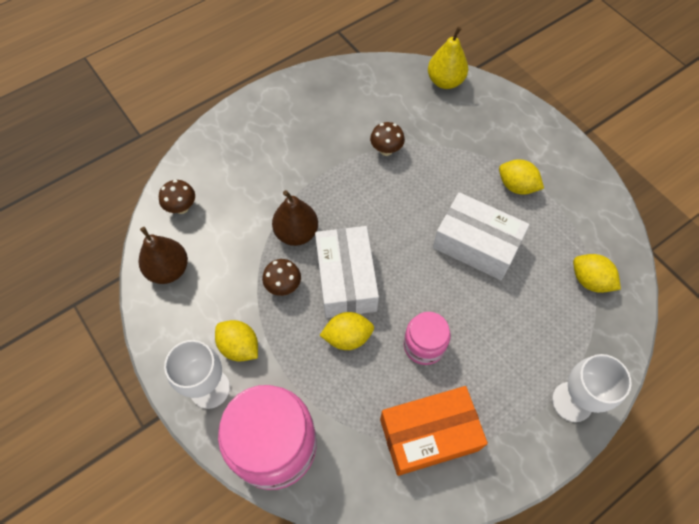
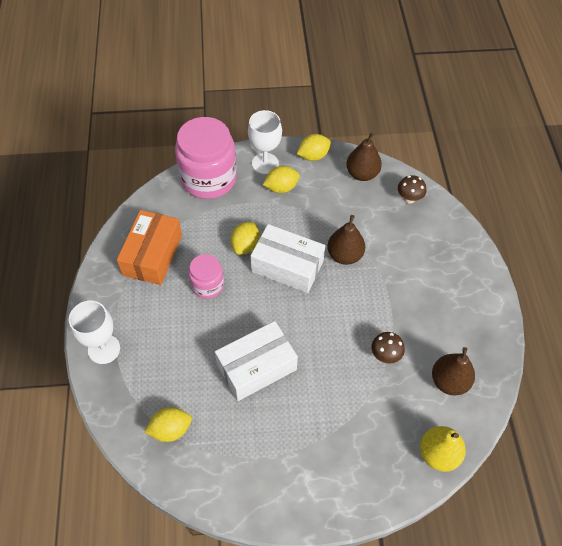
camera: 120 degrees right, 5 degrees down
(283, 286) = (307, 228): brown mushroom -> none
(376, 97) = (449, 381): none -> brown pear
(516, 186) = (287, 436): yellow lemon -> yellow lemon (313, 156)

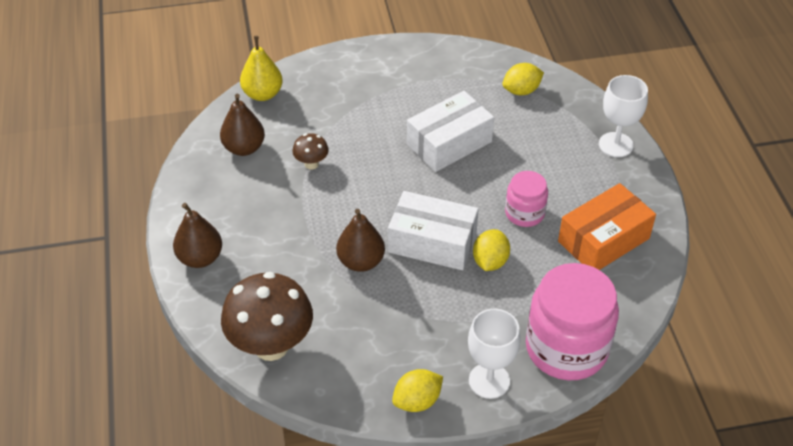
camera: 175 degrees right, 10 degrees down
(152, 255) = (603, 240): orange box -> orange box turned 45 degrees clockwise
(281, 188) = (458, 344): yellow lemon -> none
(362, 174) = (340, 378): brown pear -> brown pear (200, 258)
(409, 199) = (271, 346): brown mushroom -> brown mushroom, size x2.17

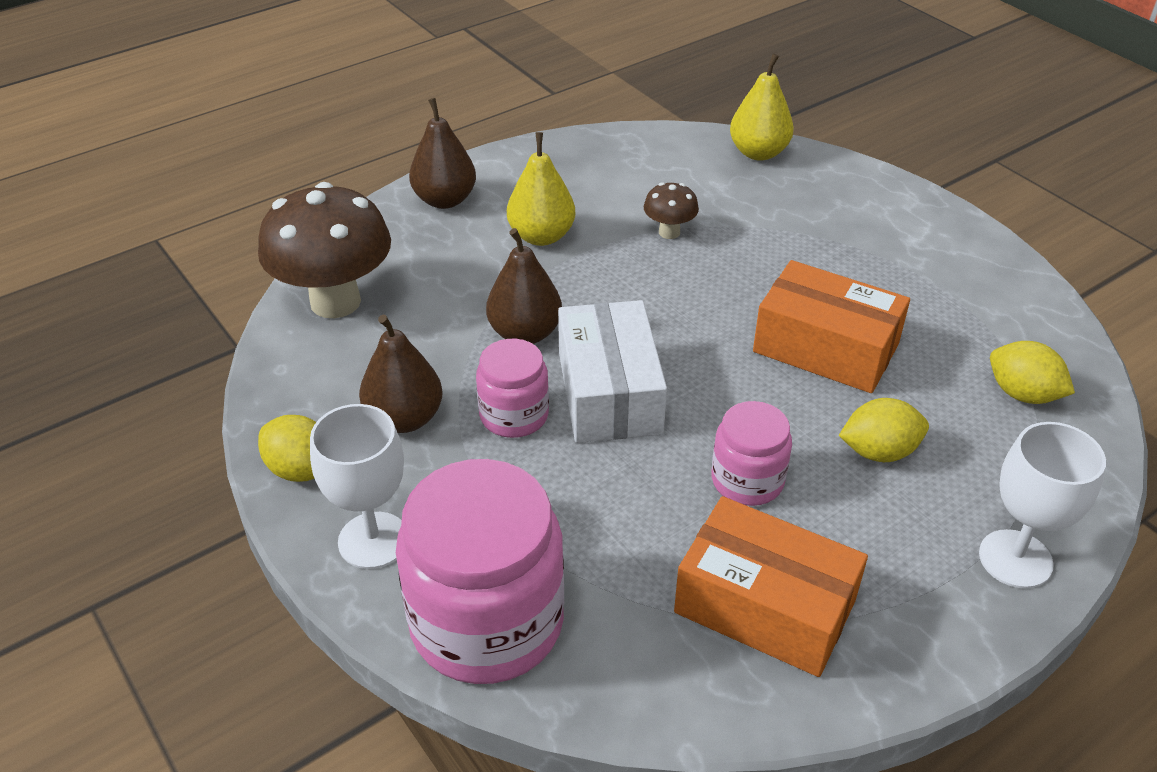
camera: 65 degrees right, 5 degrees down
(244, 148) = (650, 170): brown pear -> brown pear (404, 418)
(274, 223) = (541, 236): none -> yellow pear
(427, 289) = (514, 415): none -> pink jar
(449, 143) = (825, 348): white box -> orange box
(490, 261) = (614, 469): yellow lemon -> yellow lemon (879, 451)

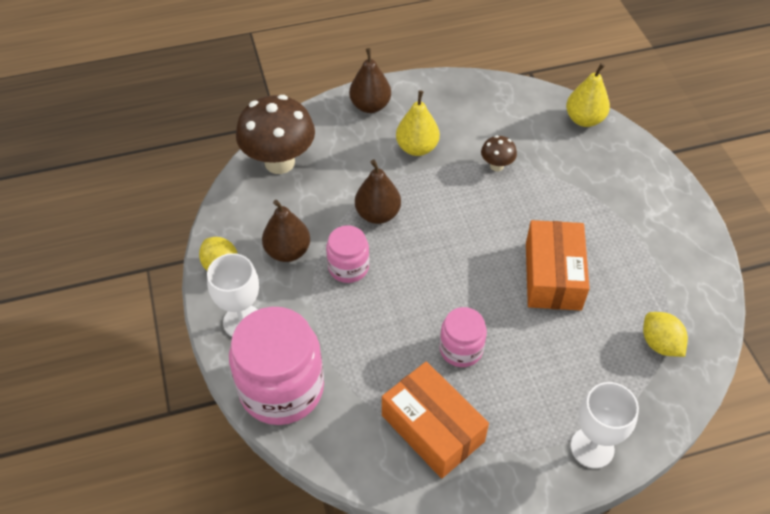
camera: 20 degrees right, 10 degrees up
(609, 392) = (408, 268): white box -> none
(825, 348) = (553, 276): orange box -> orange box turned 45 degrees clockwise
(879, 451) = (548, 355): yellow lemon -> none

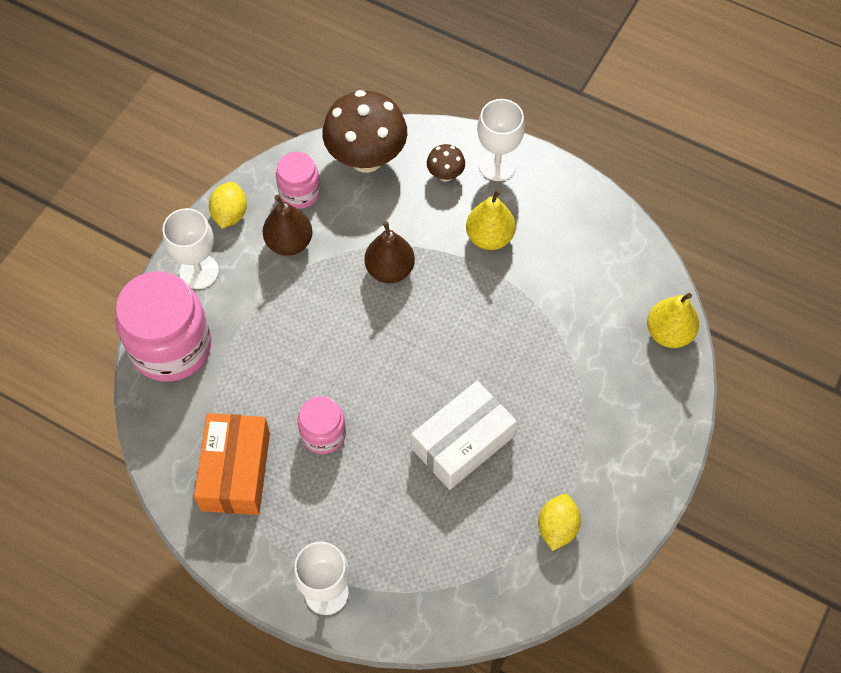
camera: 45 degrees right, 10 degrees up
(348, 267) = (318, 295): pink jar -> pink jar (299, 192)
(370, 106) = (497, 165): brown pear -> white goblet
(496, 166) = (536, 310): brown mushroom -> brown mushroom (445, 175)
(553, 276) = (462, 442): orange box -> white box
(660, 344) = (476, 572): yellow lemon -> yellow lemon (557, 527)

